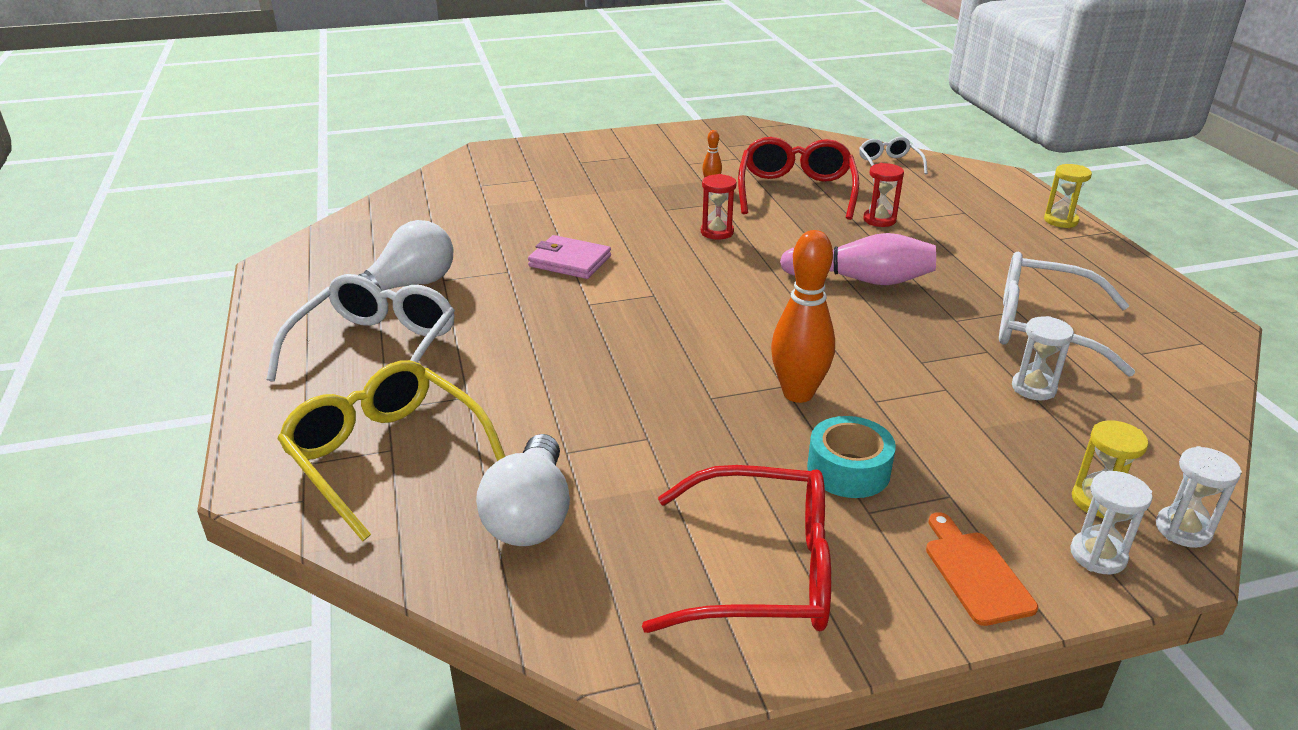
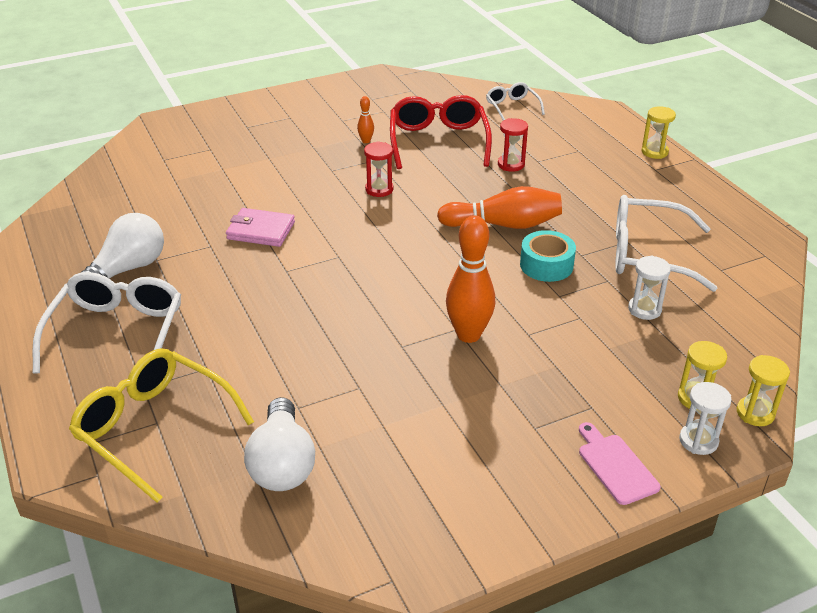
camera: 10 degrees left, 5 degrees up
(761, 570) = (464, 485): red glasses -> none
(848, 470) = (515, 396): turquoise tape -> turquoise tape (546, 265)
(861, 280) = (504, 225): pink bowling pin -> orange bowling pin
(975, 573) = (615, 466): orange cutting board -> pink cutting board
(1183, 530) = (755, 413): white hourglass -> yellow hourglass

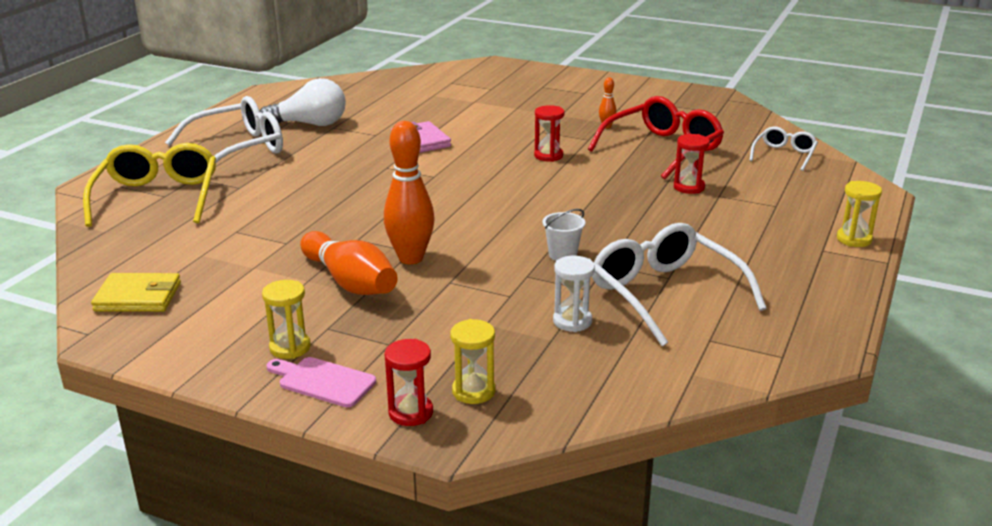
camera: 50 degrees right, 10 degrees down
(282, 464) = (169, 249): white light bulb -> none
(356, 520) = (138, 297): none -> yellow wallet
(504, 225) = (590, 217): orange bowling pin -> orange bowling pin (350, 282)
(546, 265) = (562, 255): turquoise tape -> white bucket
(615, 466) = (323, 381): pink cutting board -> pink cutting board turned 90 degrees counterclockwise
(698, 441) = (411, 412): white hourglass -> red hourglass
(755, 413) = (495, 432): yellow hourglass -> yellow hourglass (290, 347)

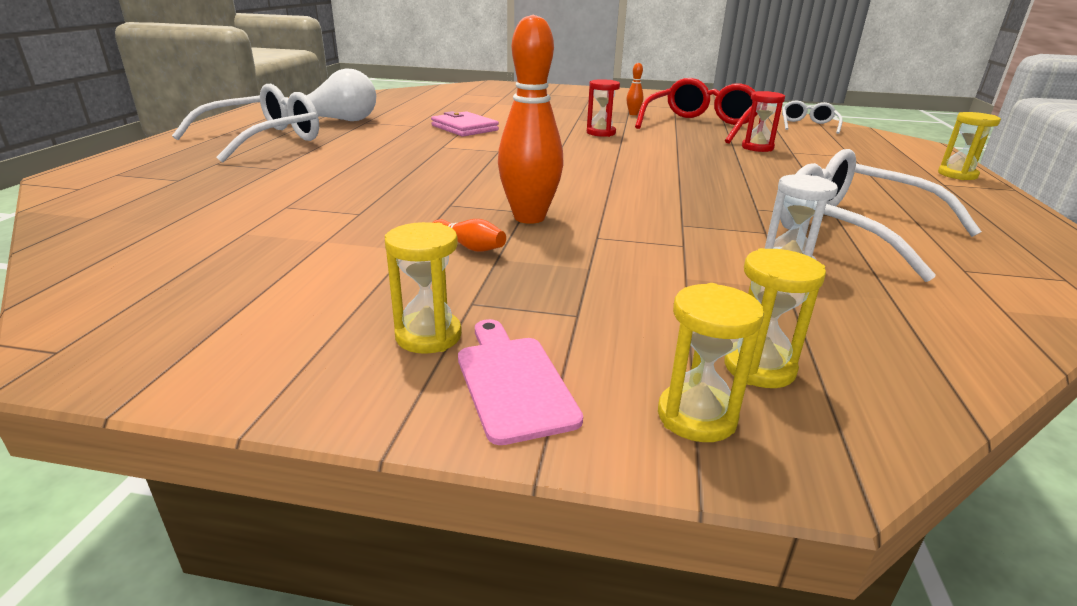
camera: 15 degrees left, 0 degrees up
(138, 297) = (150, 289): yellow wallet -> none
(157, 197) = (168, 181): yellow glasses -> none
(323, 381) = (513, 382): pink cutting board -> pink cutting board turned 60 degrees clockwise
(350, 282) = (469, 246): orange bowling pin -> orange bowling pin, size x0.45
(411, 412) = (696, 416): red hourglass -> yellow hourglass
(562, 255) = (700, 203): white bucket -> none

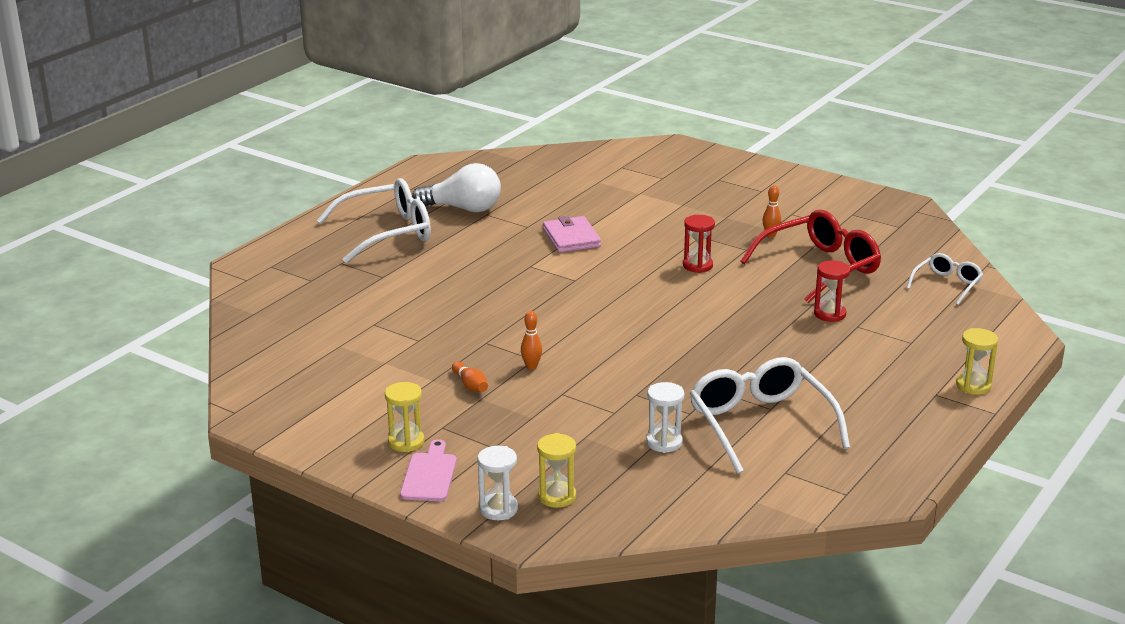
camera: 25 degrees right, 0 degrees up
(529, 217) = (531, 366): orange bowling pin -> orange bowling pin, size x0.45
(696, 416) = (498, 509): yellow hourglass -> white hourglass

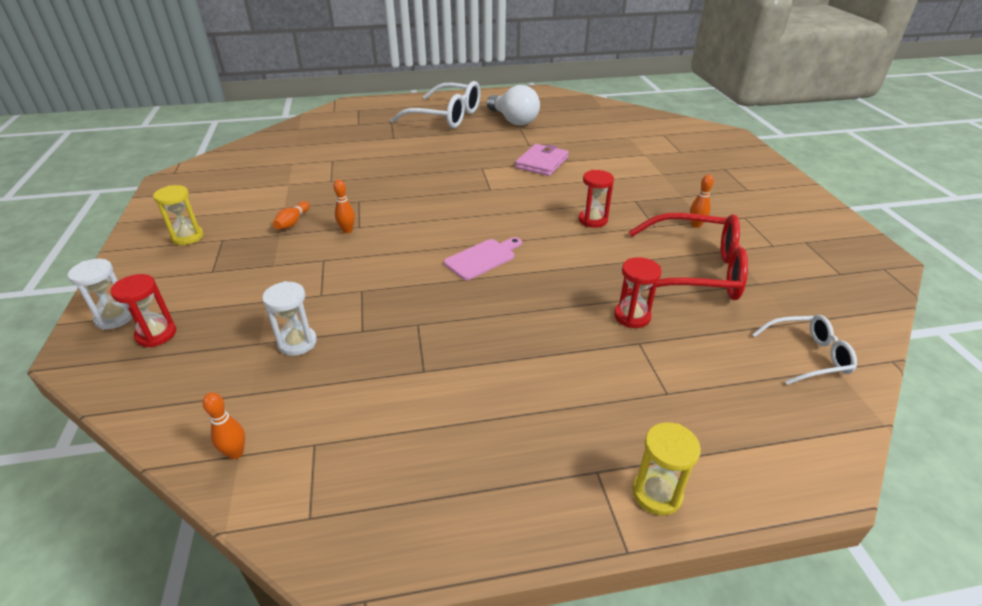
camera: 45 degrees right, 10 degrees up
(429, 475) = (147, 266): pink cutting board -> pink cutting board (482, 258)
(557, 496) = (156, 334): yellow hourglass -> red hourglass
(753, 501) = (236, 453): none -> orange bowling pin
(761, 424) = (387, 380): white glasses -> none

